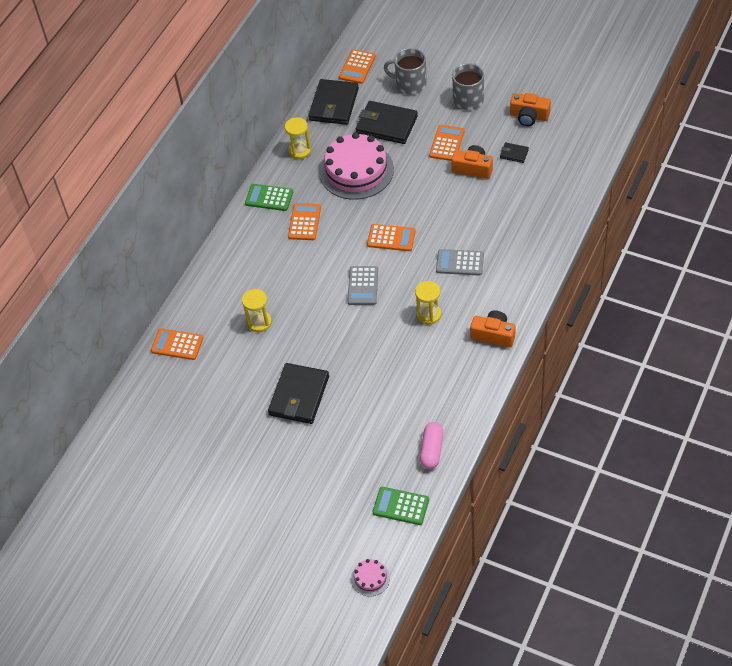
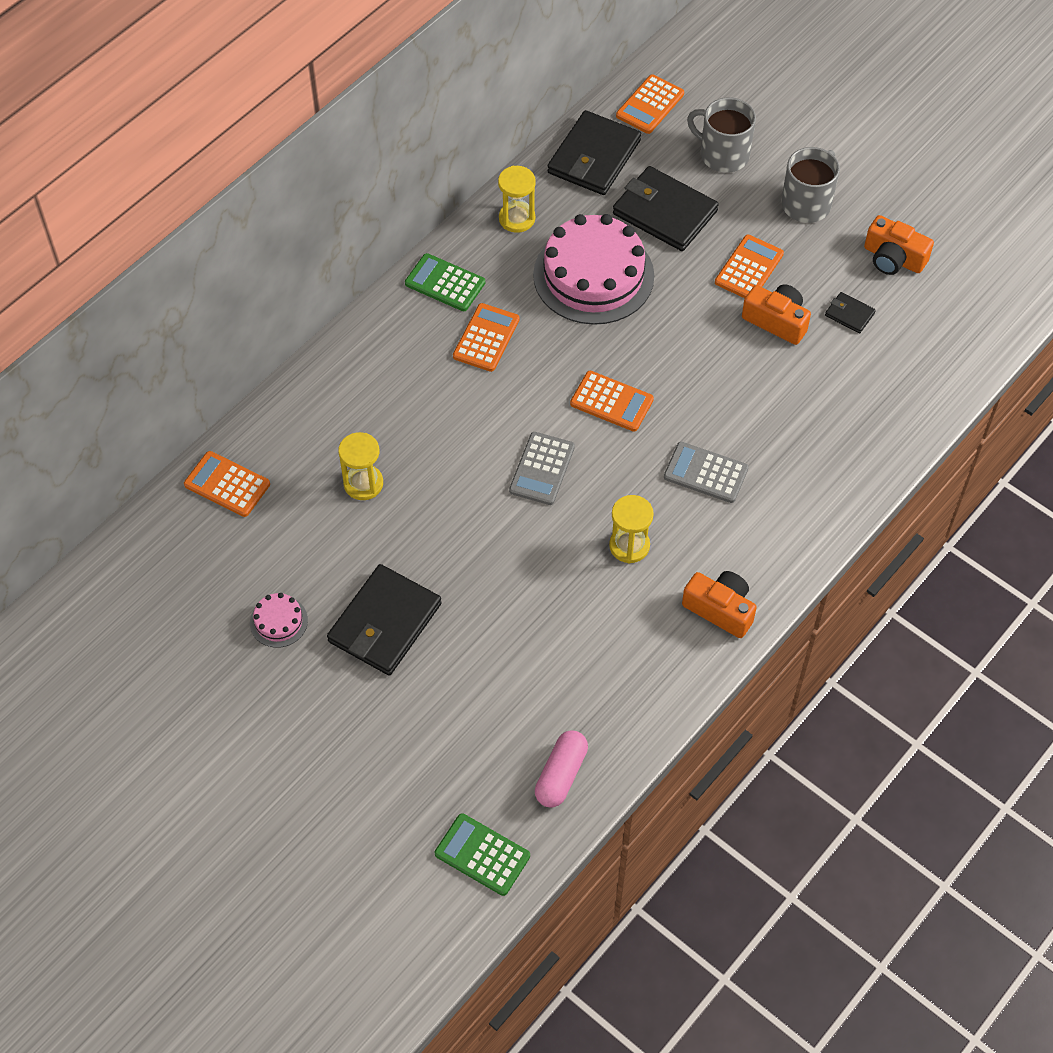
camera: 10 degrees right, 5 degrees up
(370, 578) = (396, 962): pink cake -> pink cake (278, 621)

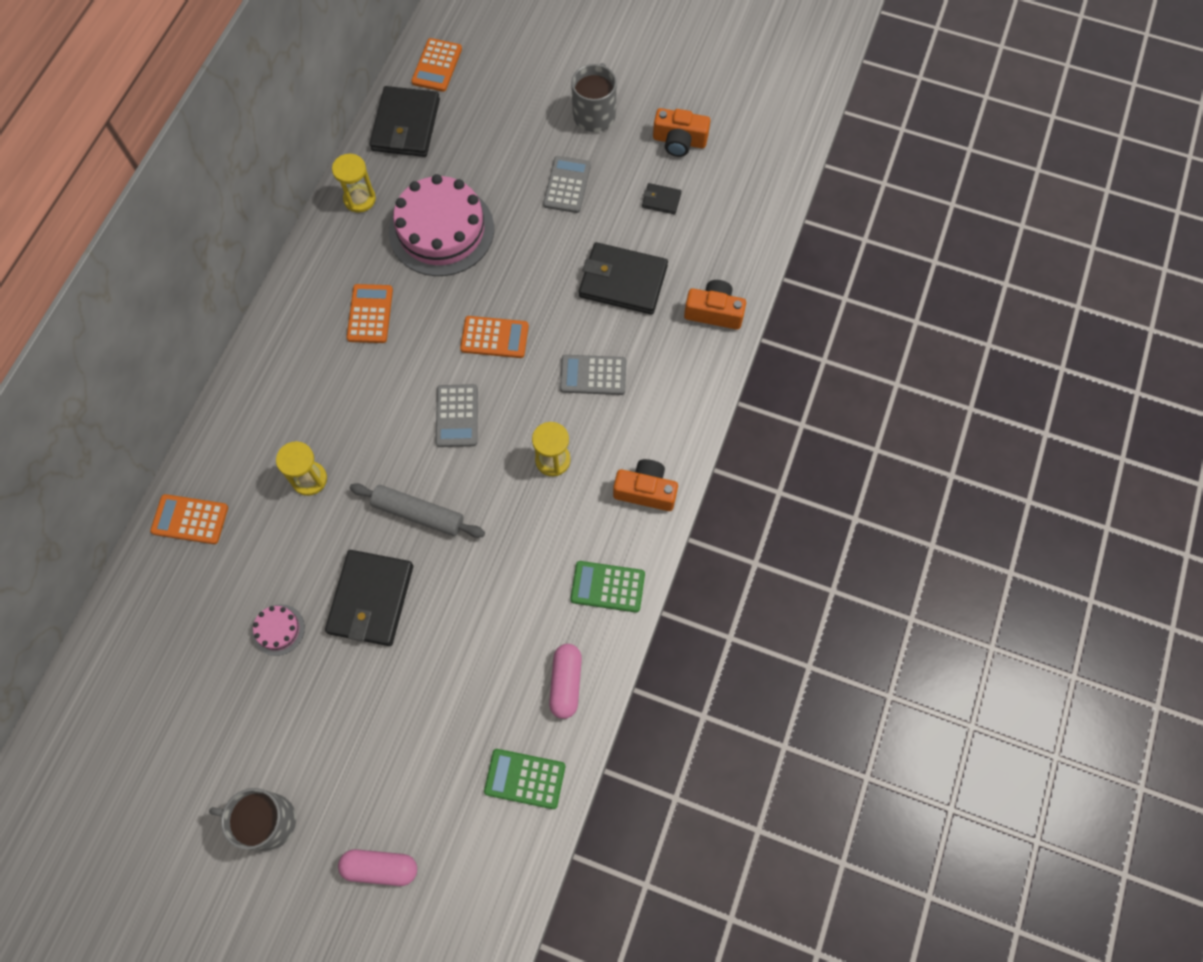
camera: 20 degrees left, 10 degrees up
(300, 889) = (380, 867): none -> pink capsule
(445, 283) = (318, 275): green calculator -> green calculator (607, 587)
(465, 554) = (418, 514): none -> grey rolling pin
(664, 212) = (481, 157): black wallet -> black wallet (623, 281)
(723, 154) = (512, 92): grey mug -> grey mug (267, 821)
(749, 268) = (567, 185): orange calculator -> grey calculator
(776, 321) = (605, 224): orange camera -> orange camera (714, 312)

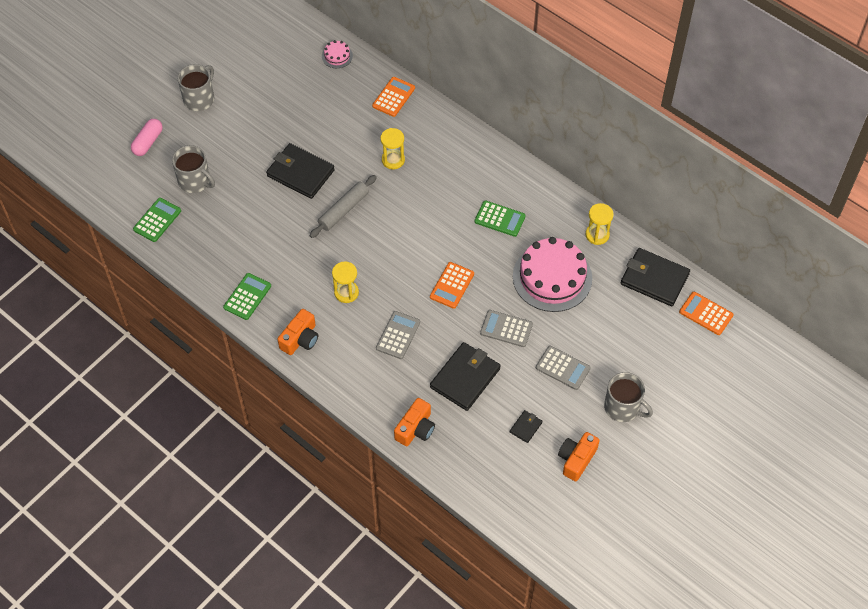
camera: 110 degrees right, 10 degrees down
(278, 629) = (304, 125): pink cake -> pink cake (337, 56)
(370, 314) = (499, 219): orange calculator -> green calculator
(434, 753) = (195, 181): none -> grey mug
(457, 416) = (402, 248): grey calculator -> grey calculator (506, 329)
(566, 683) = (200, 256): pink capsule -> none

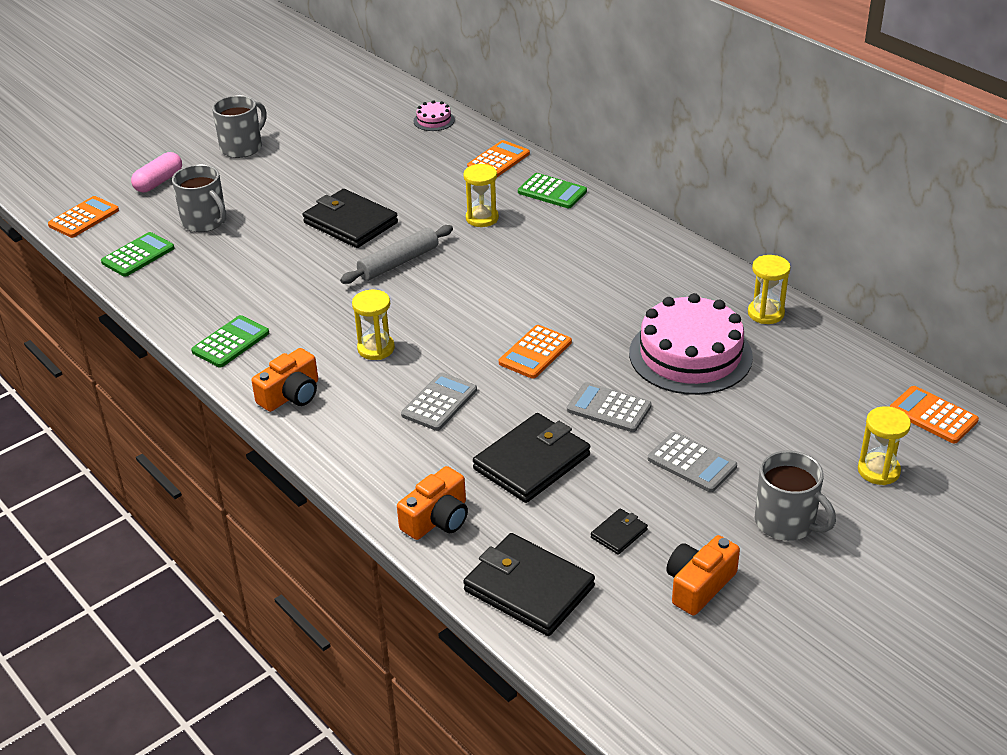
camera: 10 degrees right, 20 degrees down
(104, 185) = (84, 218): none -> orange calculator
(499, 219) = (621, 286): green calculator -> green calculator (552, 192)
(654, 279) = (851, 368): black wallet -> black wallet (528, 588)
(674, 362) = (878, 471): none -> yellow hourglass

